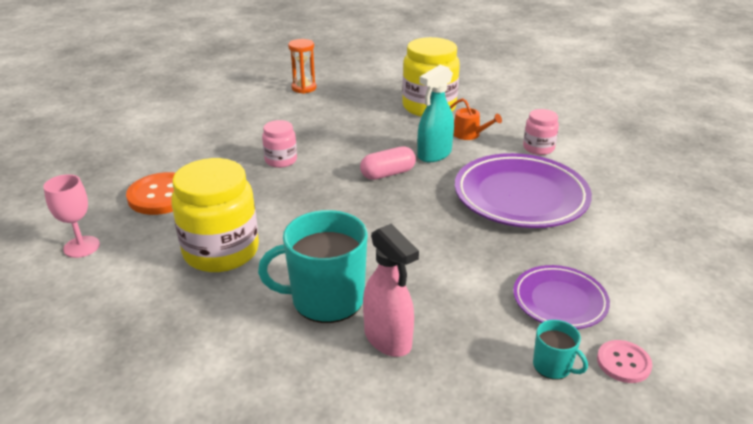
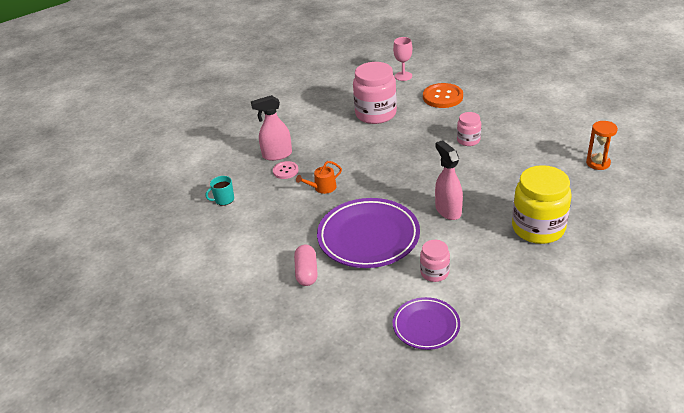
camera: 115 degrees right, 5 degrees up
(221, 251) = (375, 114): yellow jar -> pink jar
(326, 299) = (316, 141): turquoise mug -> none
(388, 174) = (429, 182): pink capsule -> pink capsule (307, 272)
(434, 154) = (448, 210): turquoise spray bottle -> pink spray bottle
(469, 134) = (474, 238): orange watering can -> orange watering can (322, 188)
(559, 301) = (261, 218): purple plate -> purple plate (426, 326)
(623, 363) = (208, 223): pink button -> pink button (285, 171)

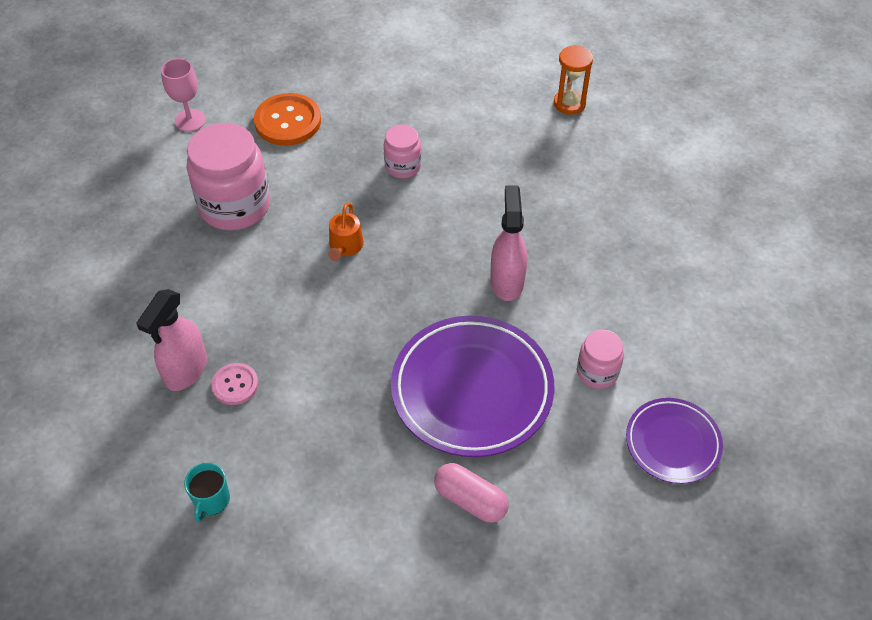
camera: 55 degrees left, 15 degrees up
(322, 188) = (321, 369): orange watering can -> orange watering can (345, 247)
(448, 210) = (507, 281): pink spray bottle -> pink spray bottle turned 75 degrees clockwise
(538, 228) = (617, 231): yellow jar -> none

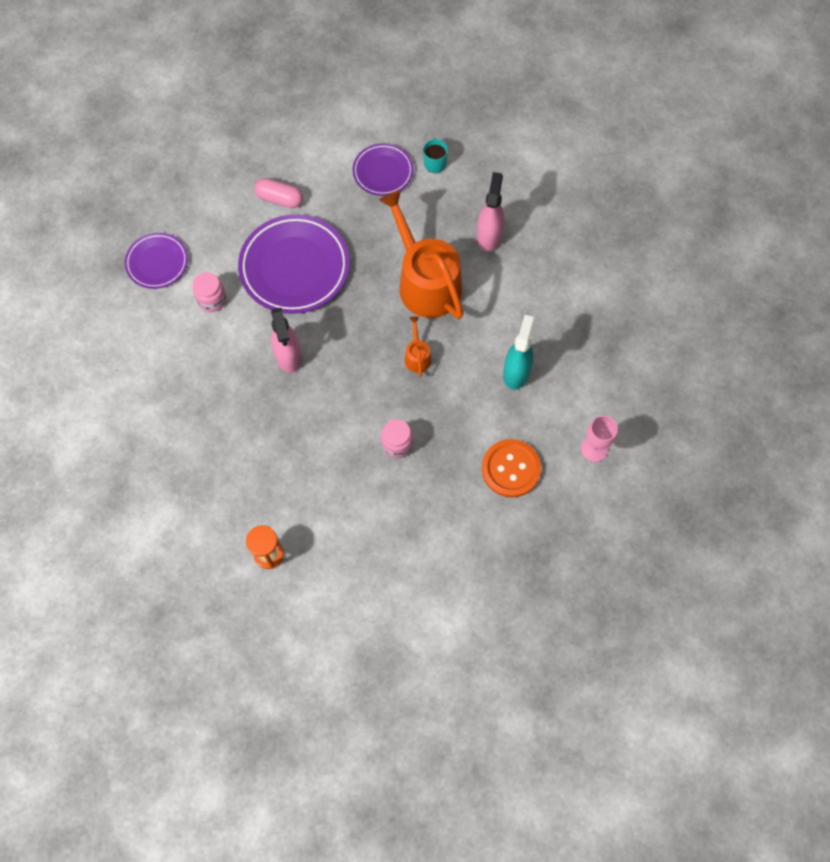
camera: 165 degrees right, 15 degrees up
(235, 206) = (516, 372): pink jar -> turquoise spray bottle
(235, 385) = (452, 234): pink button -> none
(297, 505) = (383, 172): none -> purple plate
(299, 330) = (425, 282): none -> orange watering can

